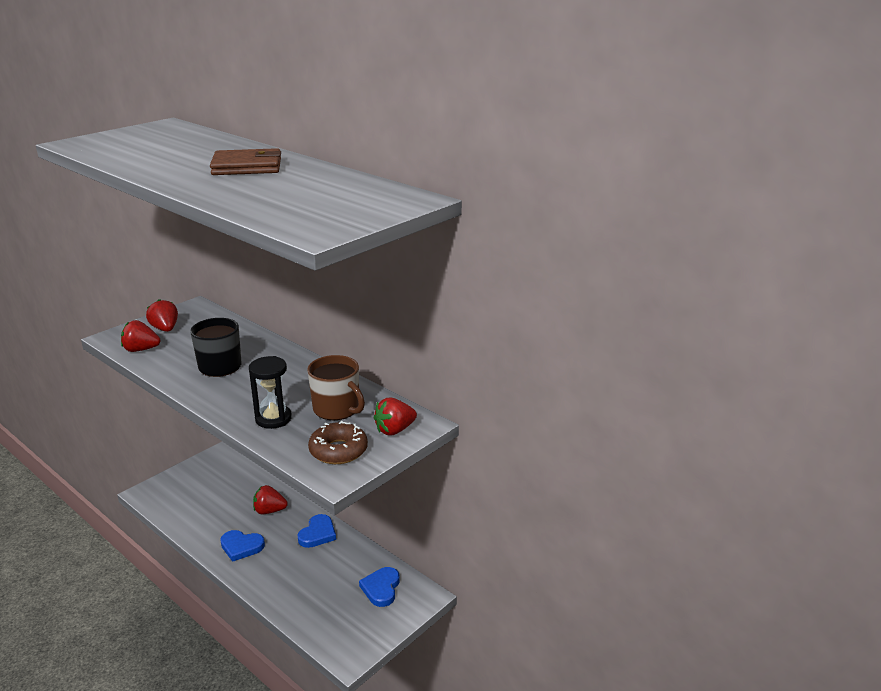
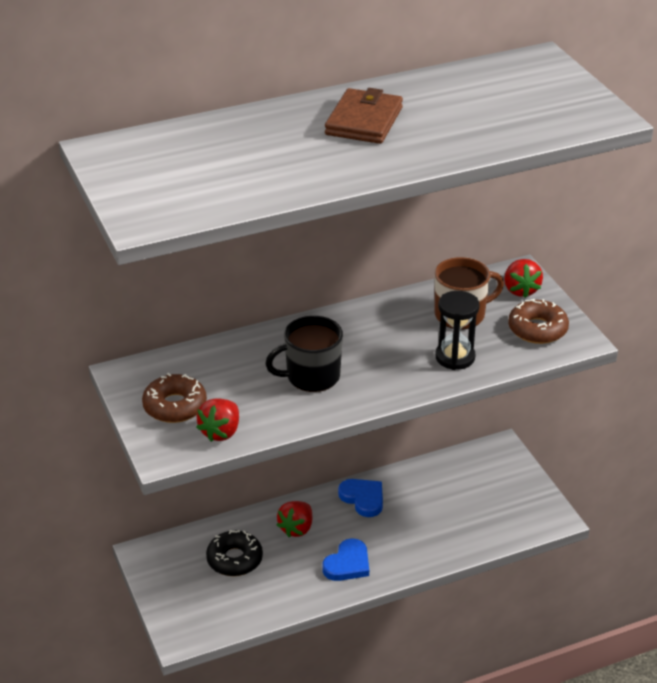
camera: 65 degrees left, 10 degrees up
(165, 329) = (175, 406): red strawberry -> brown donut
(226, 492) = (234, 559): none -> black donut
(381, 588) = (475, 473): blue heart -> none

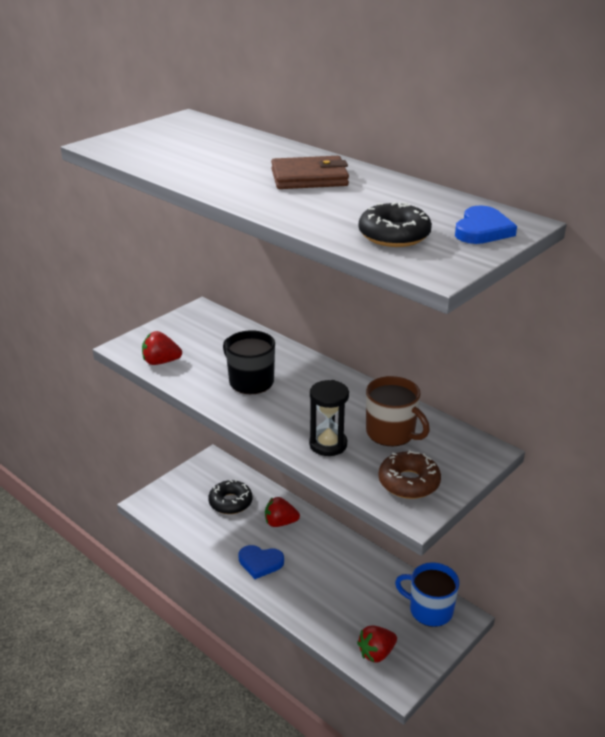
camera: 65 degrees right, 5 degrees down
(175, 406) = (178, 337): brown donut -> none
(363, 498) = (336, 548): blue heart -> blue heart (482, 230)
(482, 465) = (429, 610): none -> blue mug
(520, 290) = (460, 458): red strawberry -> red strawberry (376, 653)
(530, 116) = (394, 235): none -> black donut

